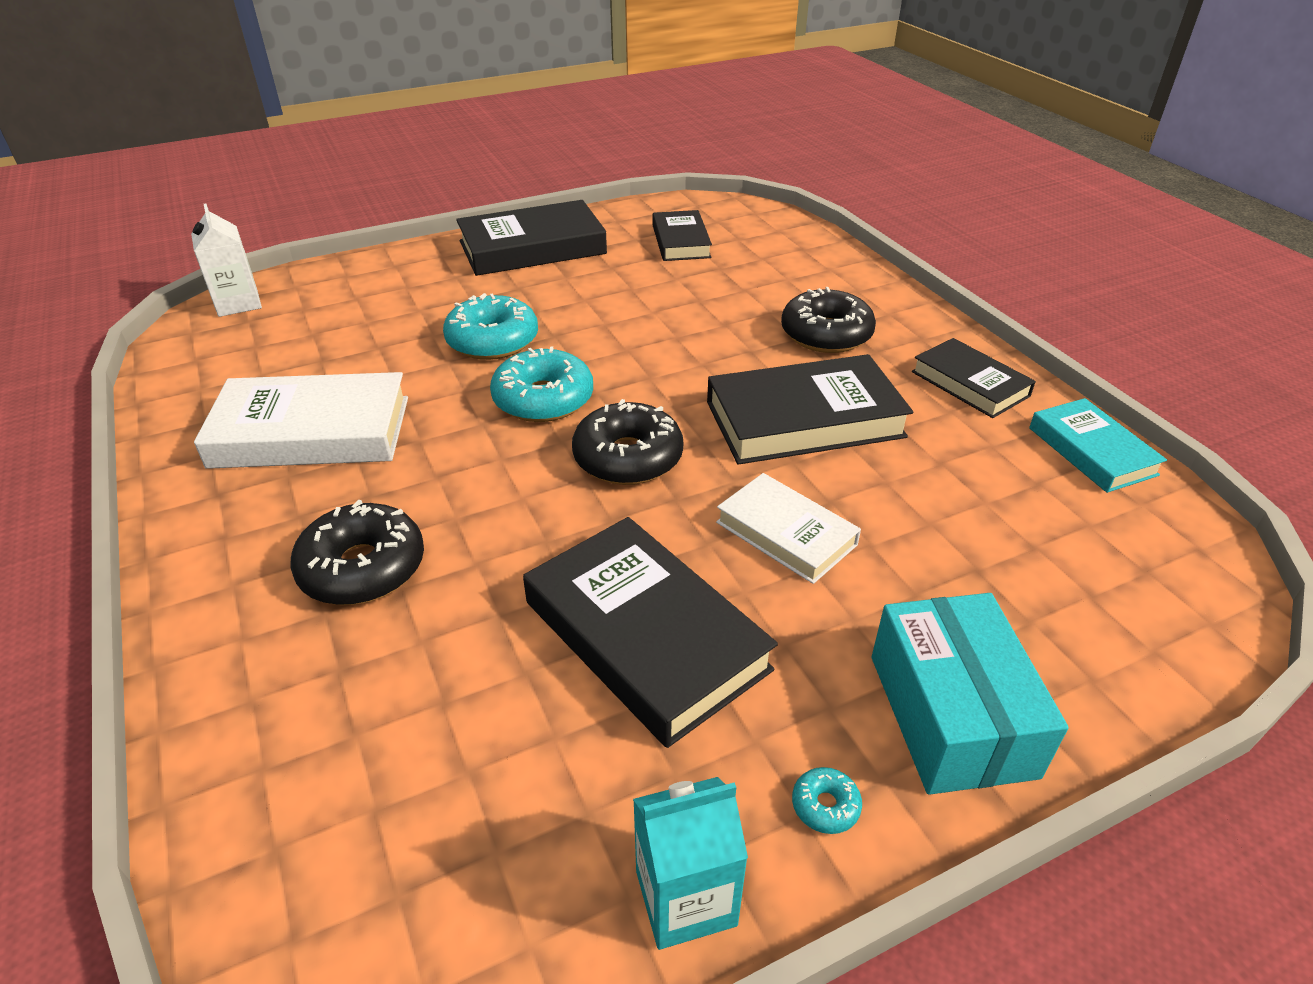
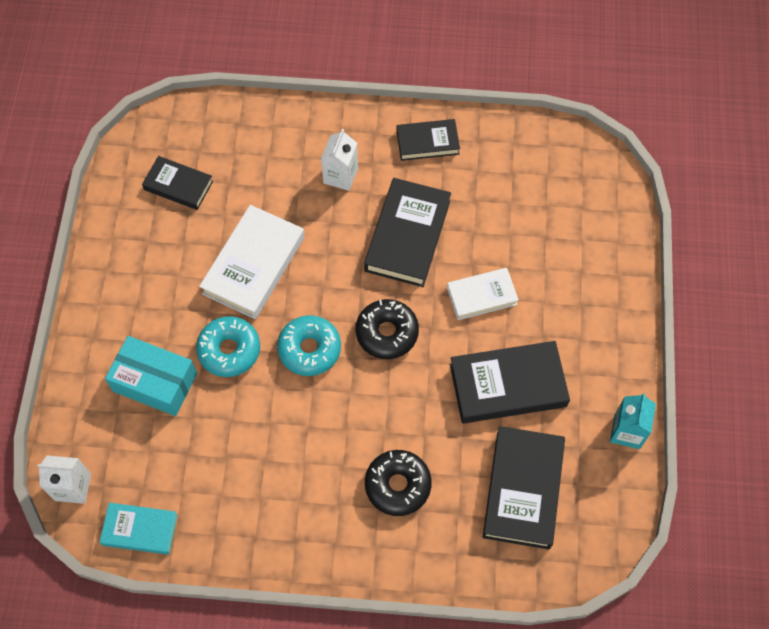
camera: 60 degrees left, 25 degrees up
(311, 432) = (265, 479): white book -> white book (254, 265)
(532, 248) = (122, 277): black book -> black book (523, 489)
(825, 806) = (618, 367): turquoise donut -> none
(826, 334) = (340, 175): black donut -> white carton
(951, 715) = (606, 301): turquoise box -> turquoise box (155, 382)
(1091, 451) = (506, 134): turquoise book -> turquoise book (140, 530)

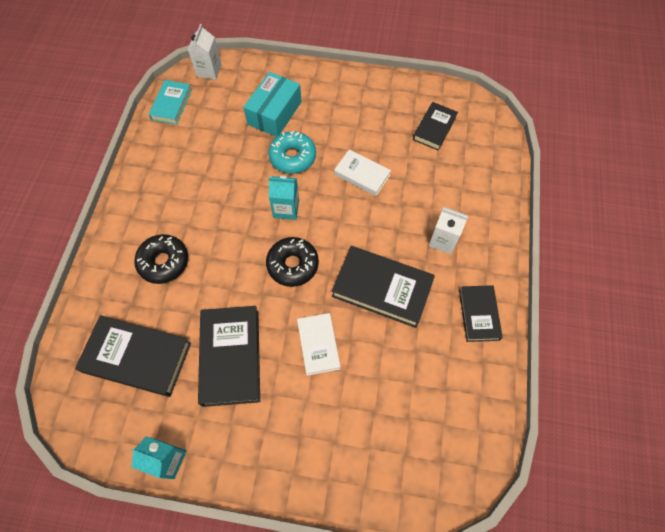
camera: 95 degrees right, 0 degrees up
(254, 265) = (362, 175): white book -> white book, size x0.61
(309, 349) = (286, 209): turquoise donut -> turquoise carton

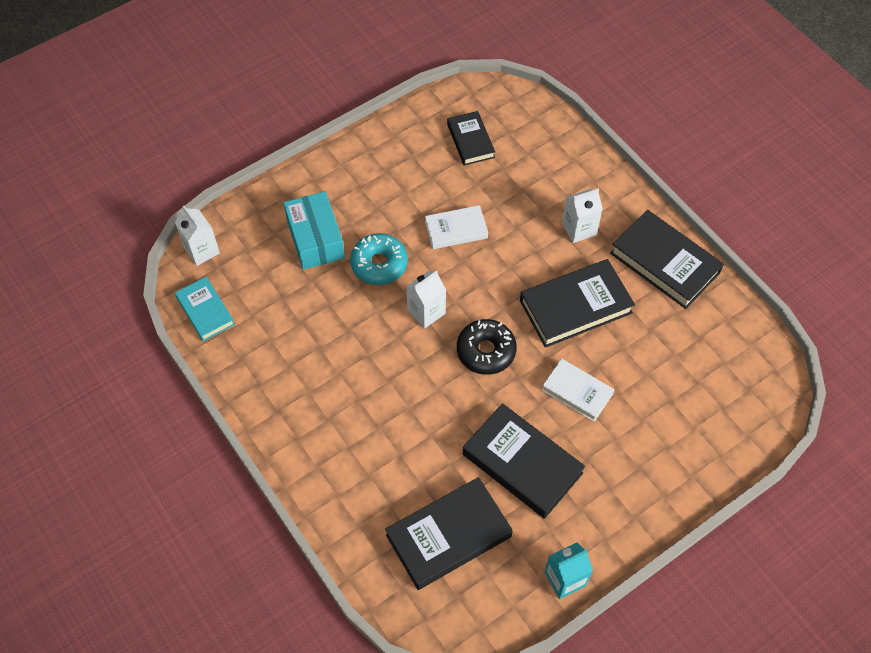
camera: 45 degrees left, 5 degrees down
(164, 262) = (375, 446): black donut -> none
(286, 209) = (426, 312): turquoise carton -> white carton
(479, 314) = (665, 263): black book -> black book, size x1.65

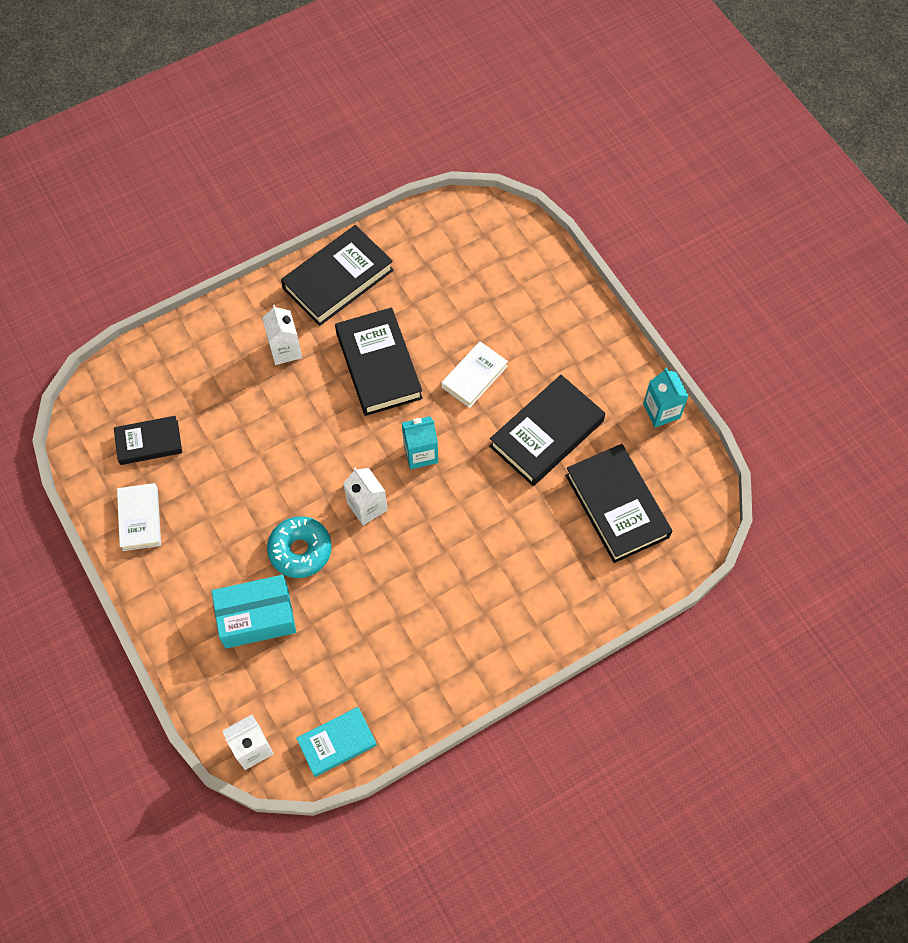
camera: 85 degrees left, 5 degrees up
(456, 230) = (268, 468): white book -> white book (140, 519)
(486, 351) = (420, 453): black donut -> turquoise carton

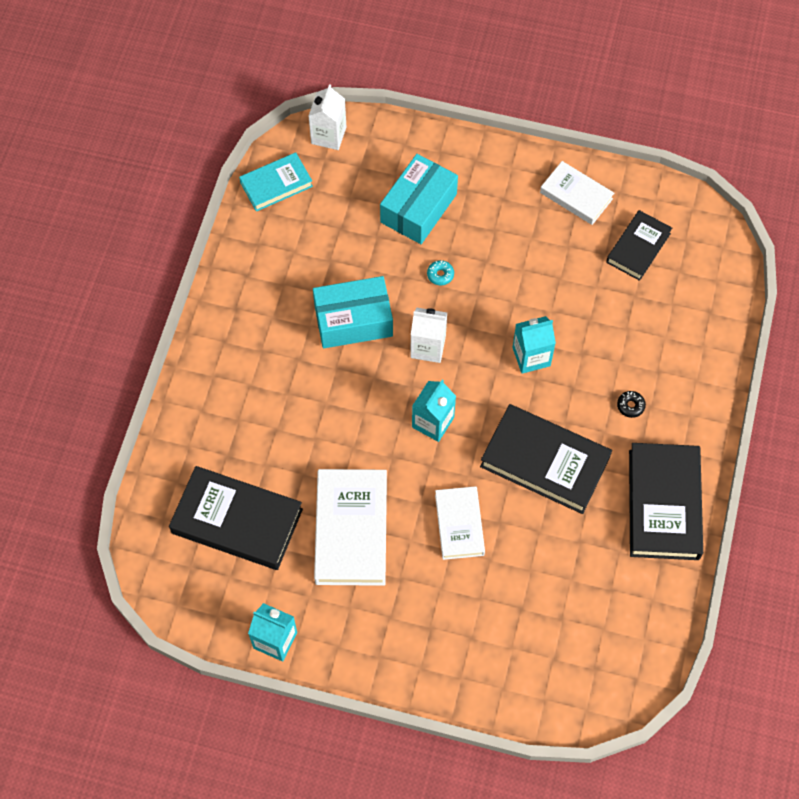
camera: 135 degrees right, 0 degrees up
(285, 350) = (630, 406): white carton -> black donut
(300, 550) = (440, 275): turquoise donut -> turquoise donut, size x0.43
(308, 437) = (531, 356): none -> turquoise carton
(337, 743) = (276, 184): turquoise book -> turquoise book turned 45 degrees clockwise
(397, 574) = (353, 320): none -> turquoise box
(547, 434) = (351, 530): black book -> white book

